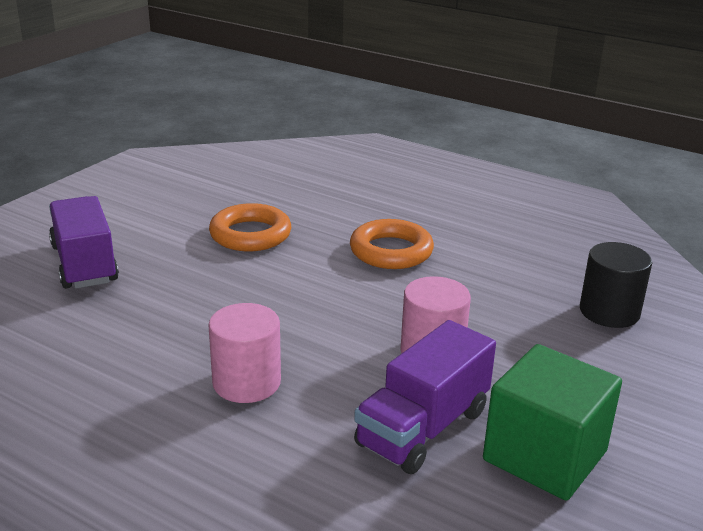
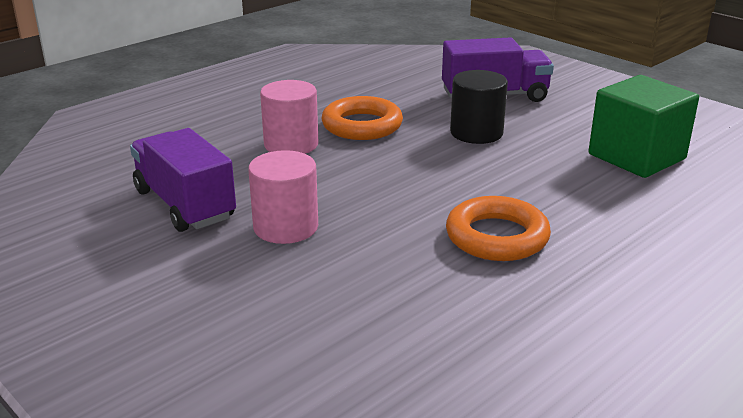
camera: 105 degrees right, 0 degrees up
(250, 234) = (545, 163): orange ring -> orange ring (362, 125)
(545, 456) = (105, 252): green cube -> green cube (636, 156)
(609, 312) = (300, 369): black cylinder -> black cylinder (476, 133)

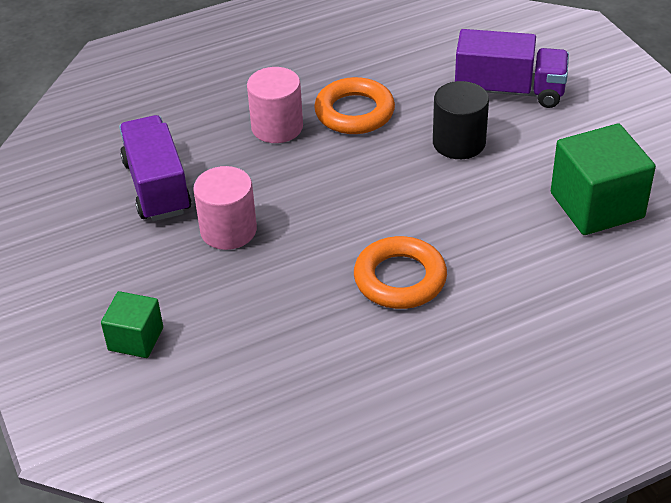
camera: 20 degrees right, 15 degrees up
(226, 342) = (136, 339): none -> green cube

